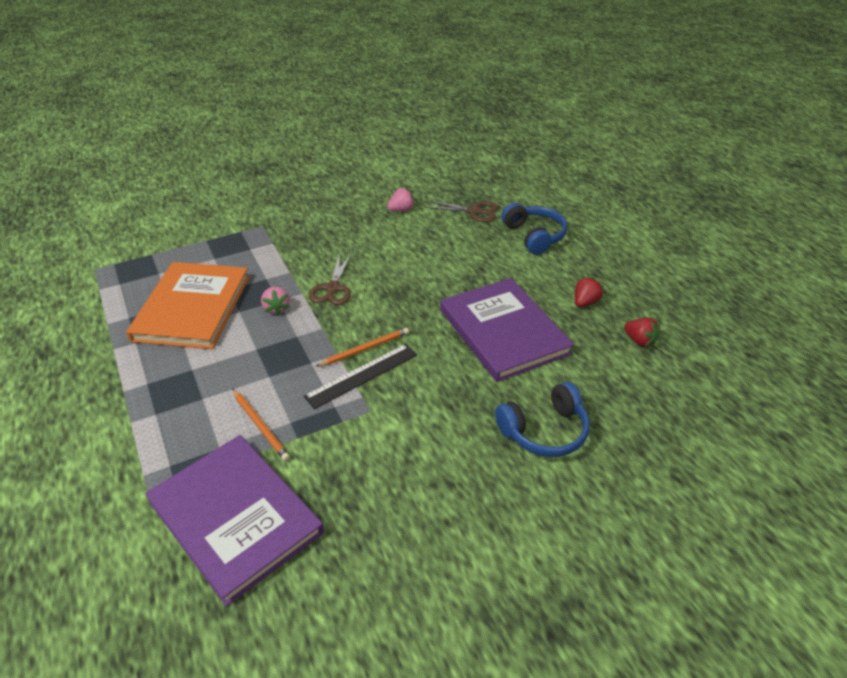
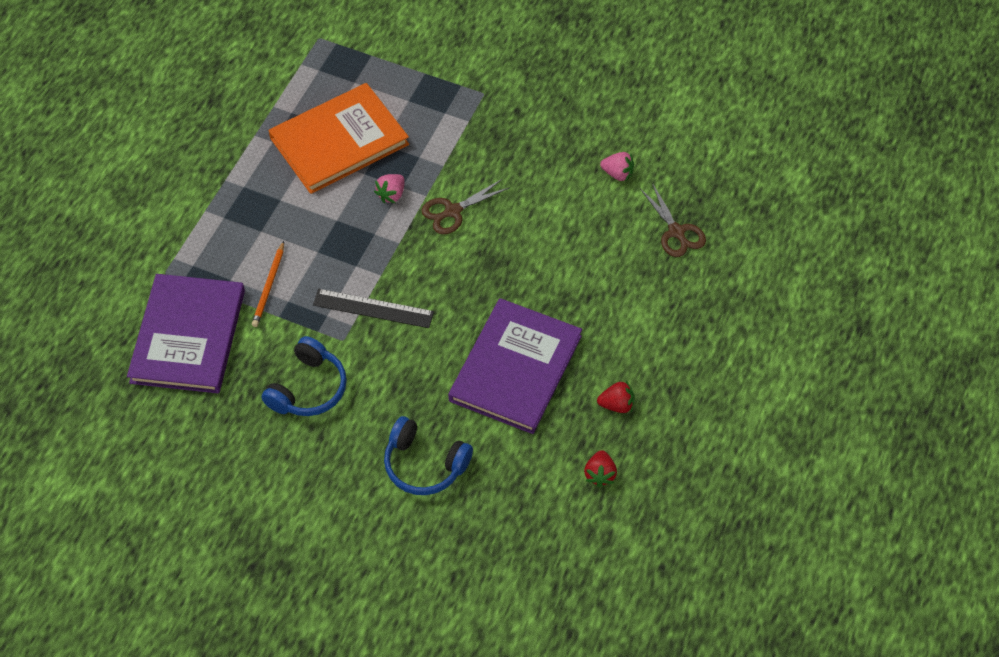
camera: 50 degrees right, 15 degrees up
(365, 349) = (403, 289): orange pencil -> none
(534, 236) = (685, 306): blue headphones -> blue headphones (308, 388)

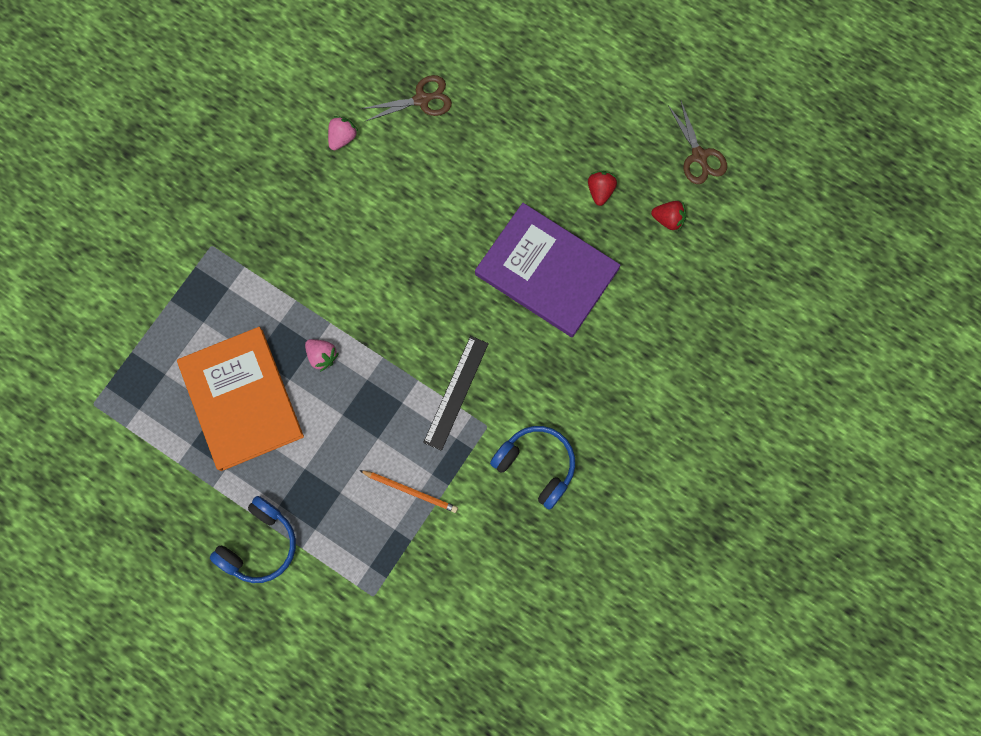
camera: 80 degrees left, 20 degrees up
(188, 336) = (455, 578): purple book -> none
(424, 465) = (635, 369): blue headphones -> blue headphones (260, 544)
(453, 211) = (355, 299): brown scissors -> brown scissors (699, 156)

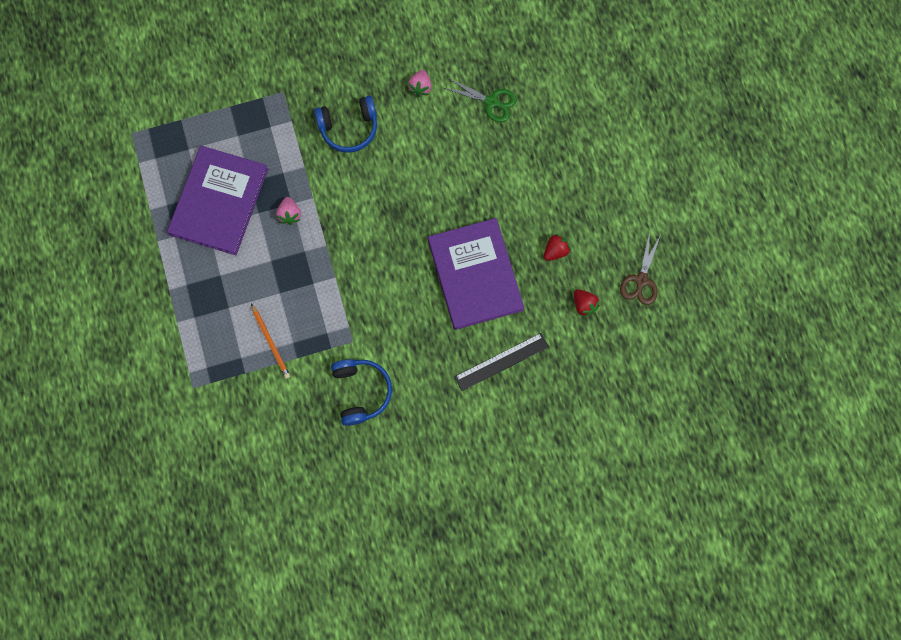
camera: 40 degrees right, 0 degrees up
(241, 399) = (219, 202): orange book -> purple book
(260, 544) = (154, 299): blue headphones -> blue headphones (349, 128)
(342, 138) = (420, 87): pink strawberry -> pink strawberry turned 120 degrees clockwise
(421, 100) = (491, 102): brown scissors -> green scissors
(456, 392) = (351, 304): black ruler -> black ruler (501, 361)

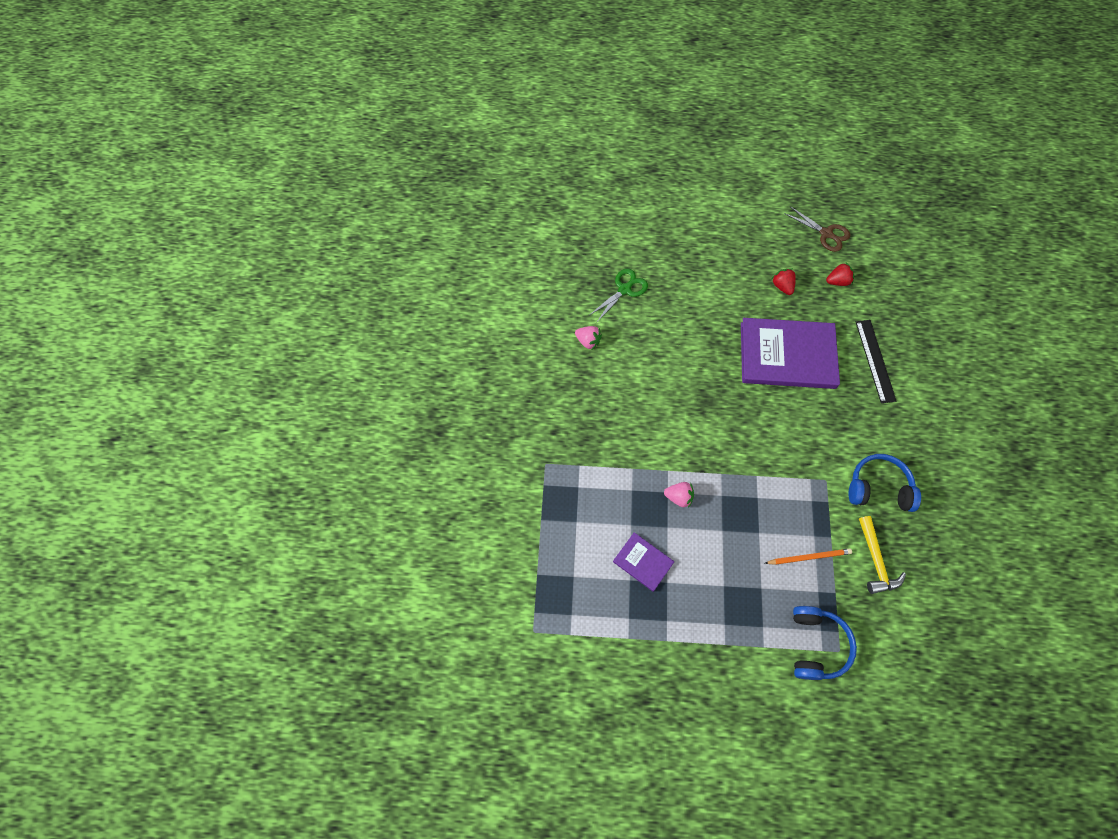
camera: 70 degrees left, 10 degrees down
(219, 202) = (643, 562): purple book -> purple book, size x0.48
(287, 402) = (875, 560): none -> yellow hammer
(349, 128) = (607, 415): blue headphones -> blue headphones (816, 645)

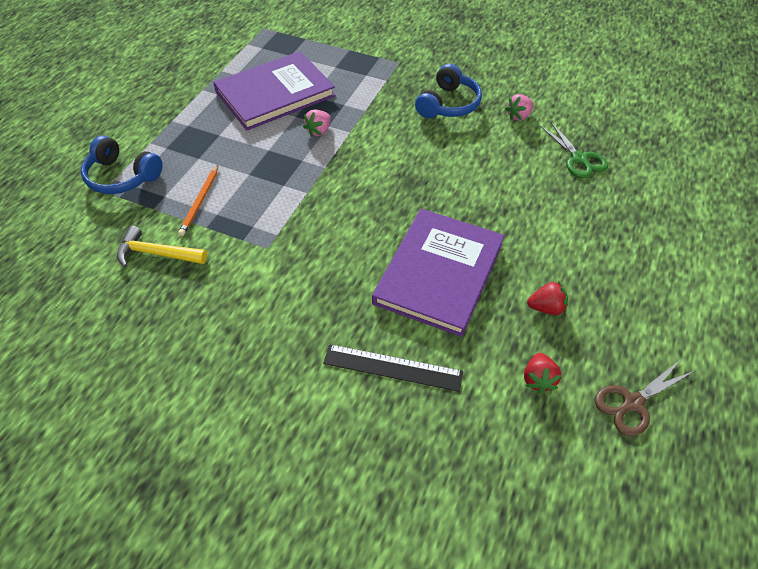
camera: 110 degrees right, 15 degrees down
(643, 562) = (275, 94): purple book -> purple book, size x2.09
(878, 488) = (228, 292): blue headphones -> blue headphones (448, 104)

